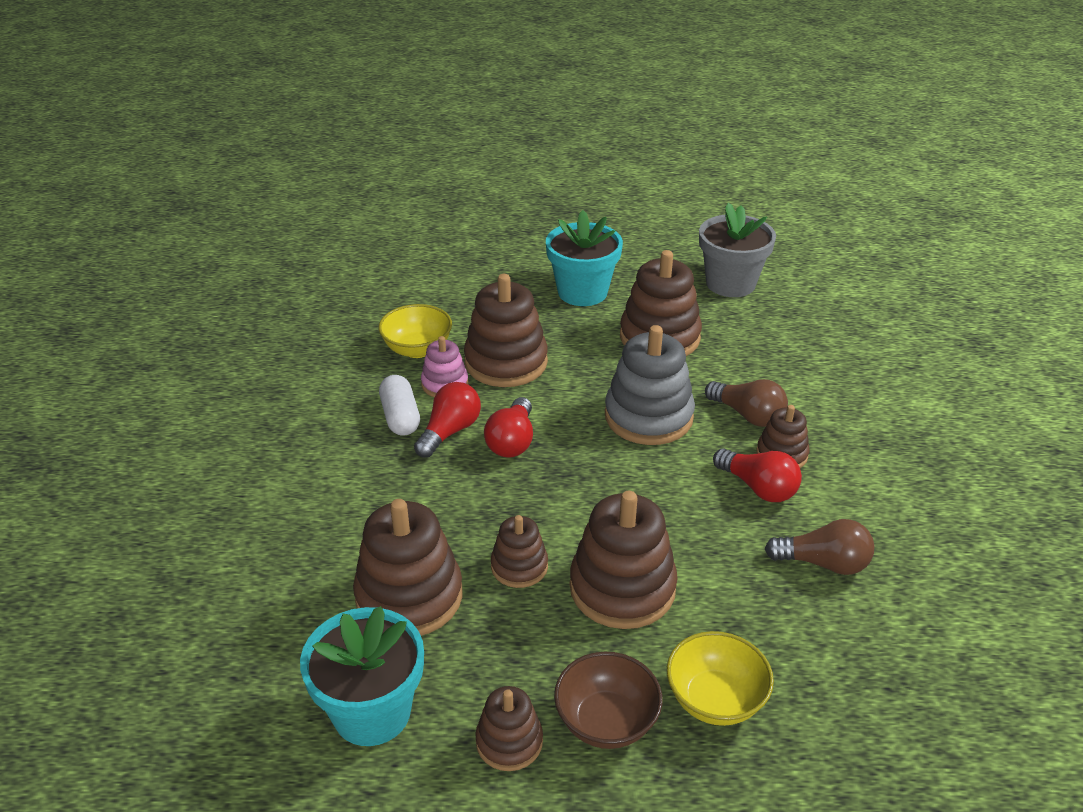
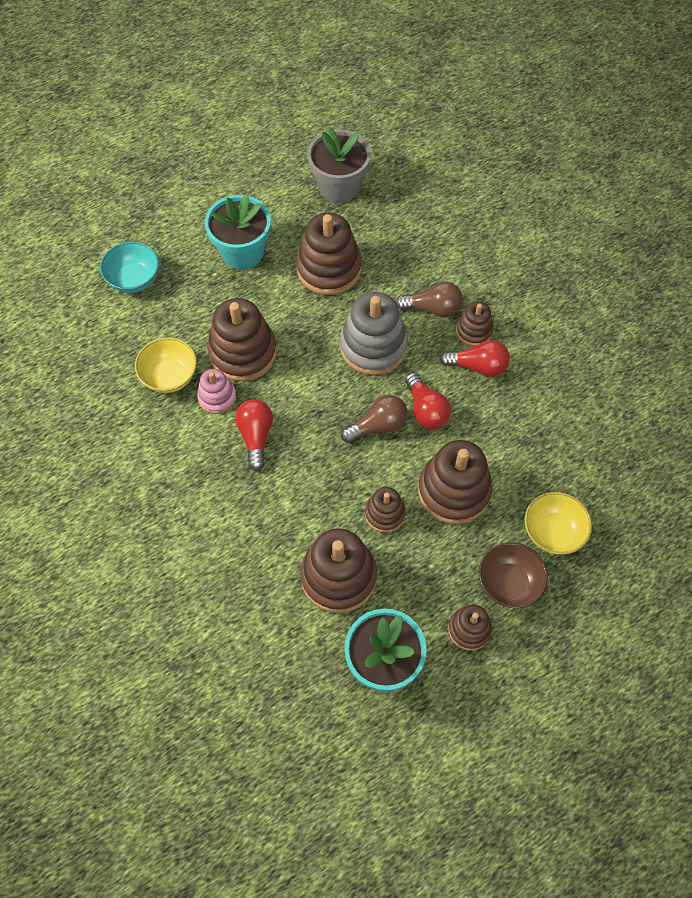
camera: 35 degrees left, 25 degrees up
(400, 417) = (212, 444): white capsule -> none
(461, 271) = (134, 279): none -> turquoise bowl
(512, 441) = (303, 420): red light bulb -> red light bulb (425, 409)
(823, 563) = (548, 402): brown light bulb -> brown light bulb (378, 426)

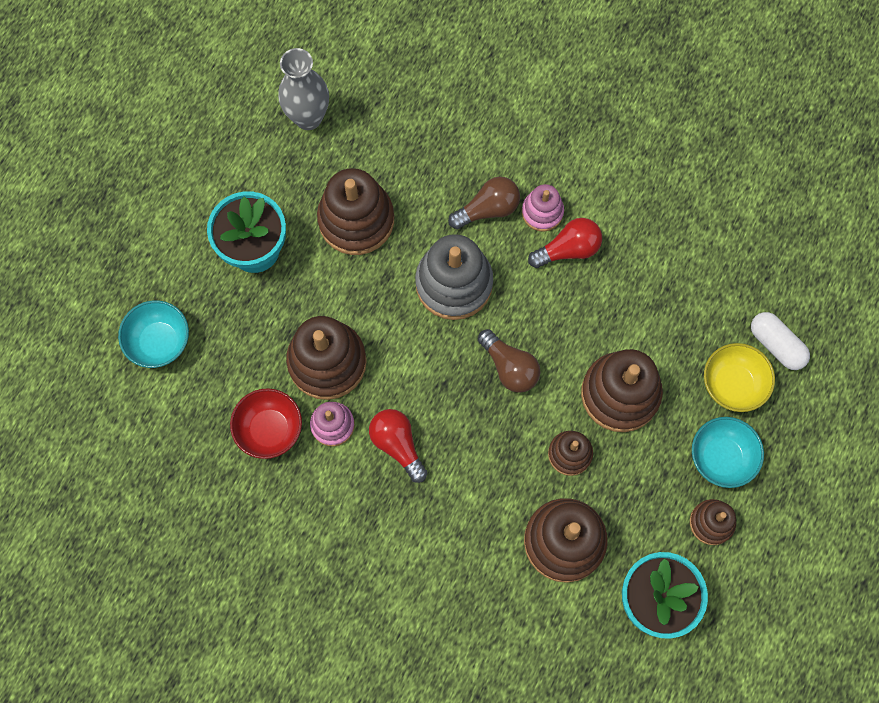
camera: 30 degrees left, 10 degrees up
(169, 376) = (269, 429): yellow bowl -> red bowl
(339, 187) = (308, 117): grey flower pot -> grey vase
(378, 426) = (509, 367): brown light bulb -> brown light bulb turned 105 degrees clockwise
(425, 409) = (545, 324): red light bulb -> none
(474, 330) = (542, 212): brown stacking toy -> pink stacking toy
(508, 583) = (721, 457): brown bowl -> turquoise bowl
(608, 521) = (776, 345): none -> white capsule

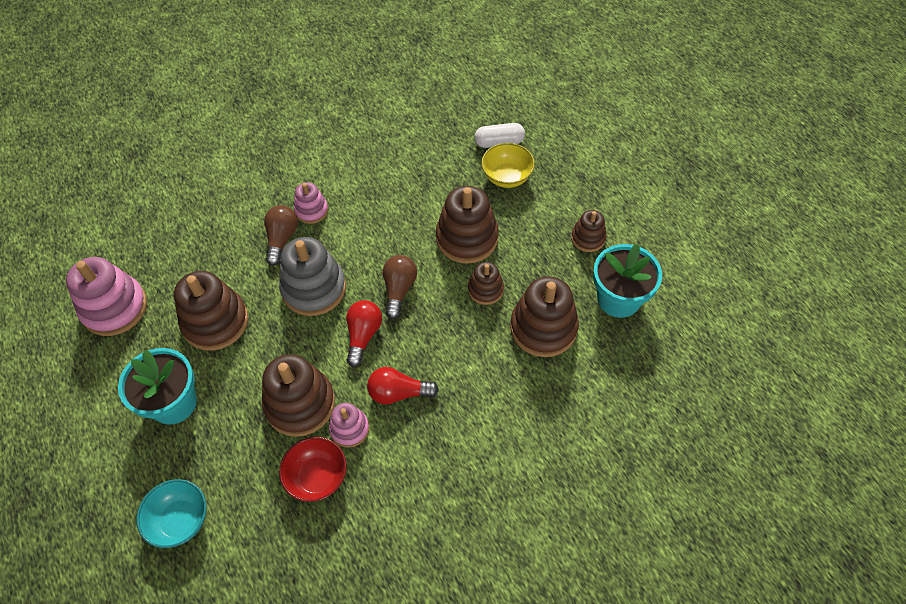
camera: 55 degrees left, 15 degrees down
(308, 117) = (114, 308): grey vase -> pink stacking toy
(509, 367) = (399, 290): brown light bulb -> brown light bulb turned 75 degrees counterclockwise
(568, 249) = (348, 211): red light bulb -> red light bulb (363, 335)
(721, 457) = (549, 209): turquoise bowl -> none

